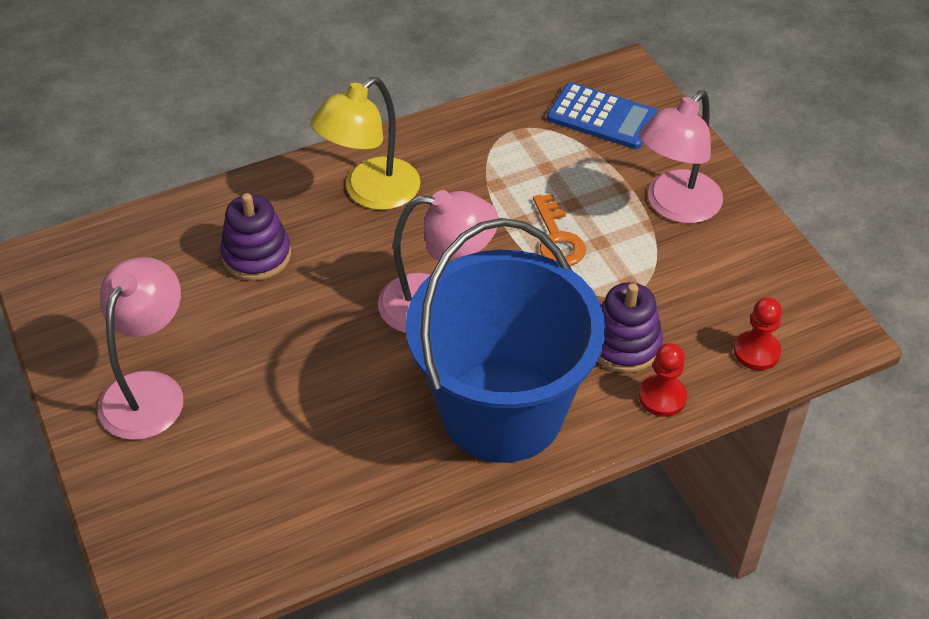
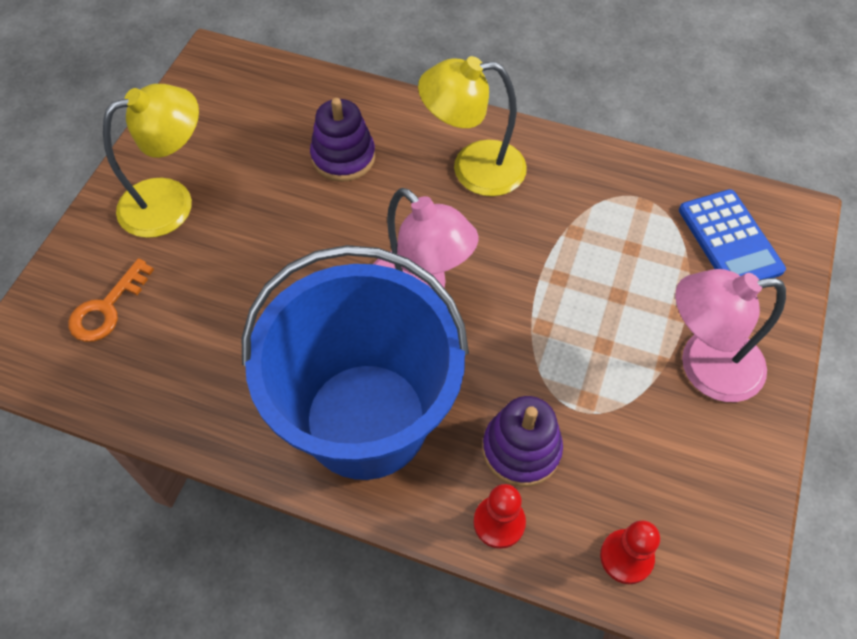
camera: 45 degrees right, 10 degrees up
(149, 390) = (171, 201): pink lamp -> yellow lamp
(557, 238) = (571, 314): orange key -> orange key (107, 308)

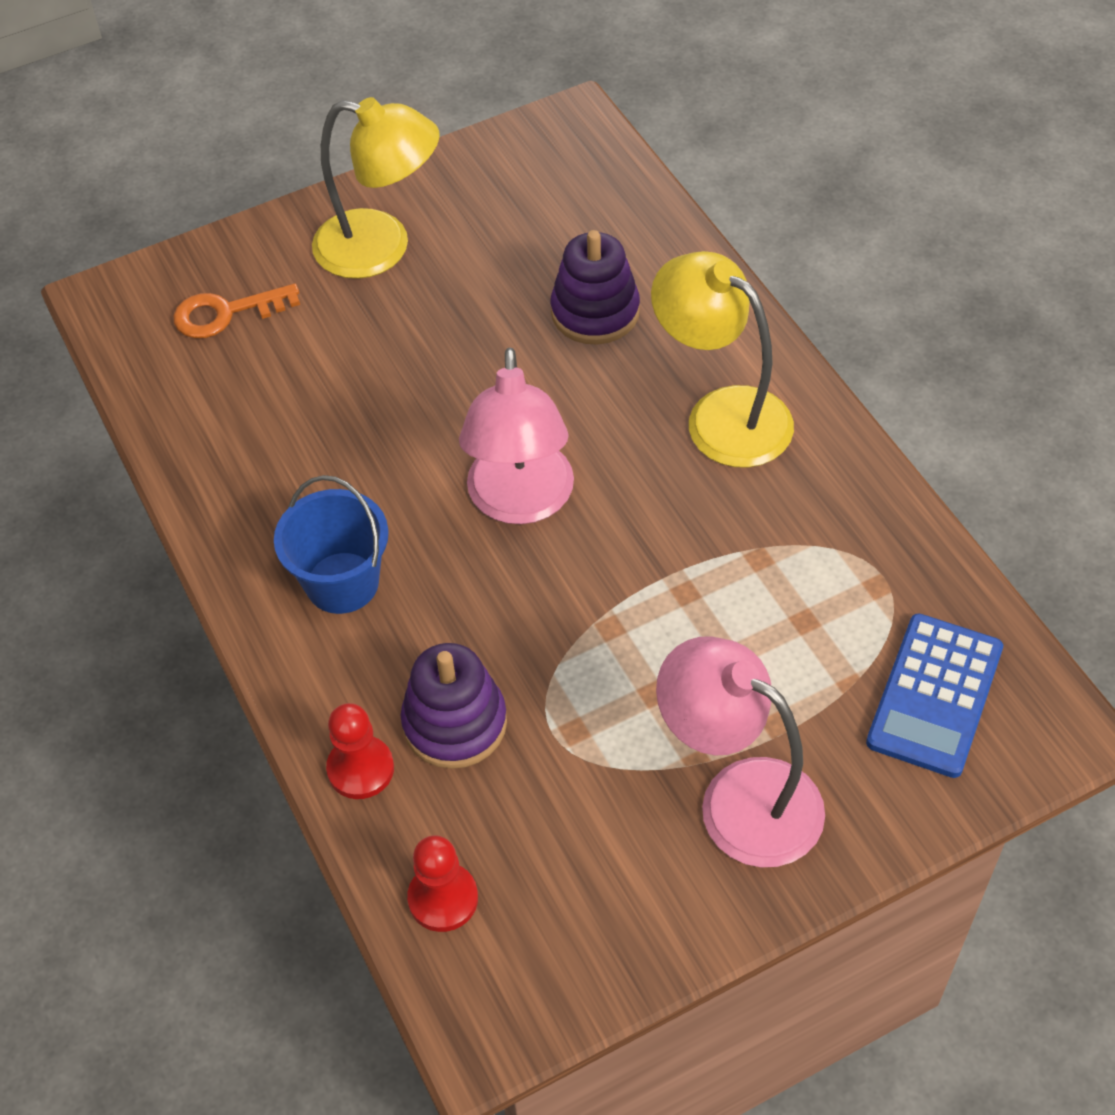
camera: 45 degrees right, 5 degrees down
(366, 420) = (342, 583): blue bucket -> blue bucket, size x0.46

